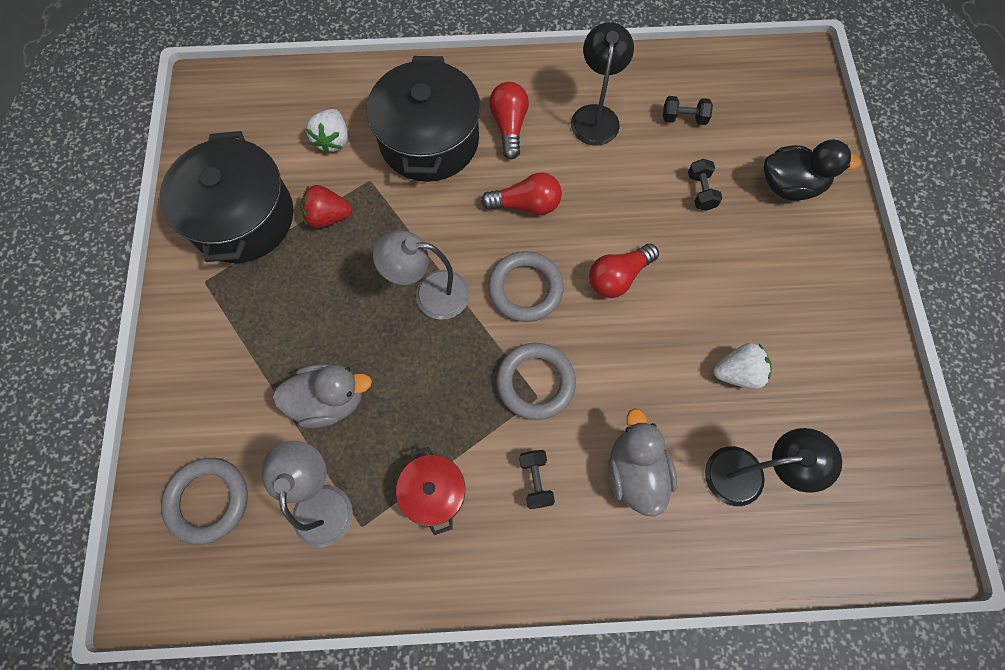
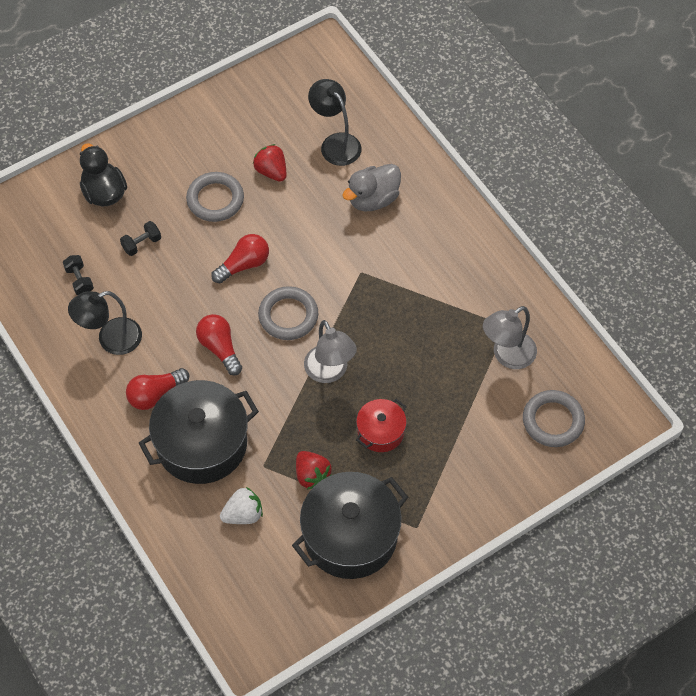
camera: 120 degrees left, 10 degrees down
(329, 400) = (444, 390): grey duck -> none
(434, 492) = (459, 298): red pot -> red pot (380, 432)
(535, 382) = (351, 277): grey ring -> grey ring (215, 199)
(535, 480) = (414, 248): black dumbbell -> none
(618, 277) = (244, 265): red light bulb -> red light bulb turned 60 degrees counterclockwise
(738, 372) = (271, 171): white strawberry -> red strawberry

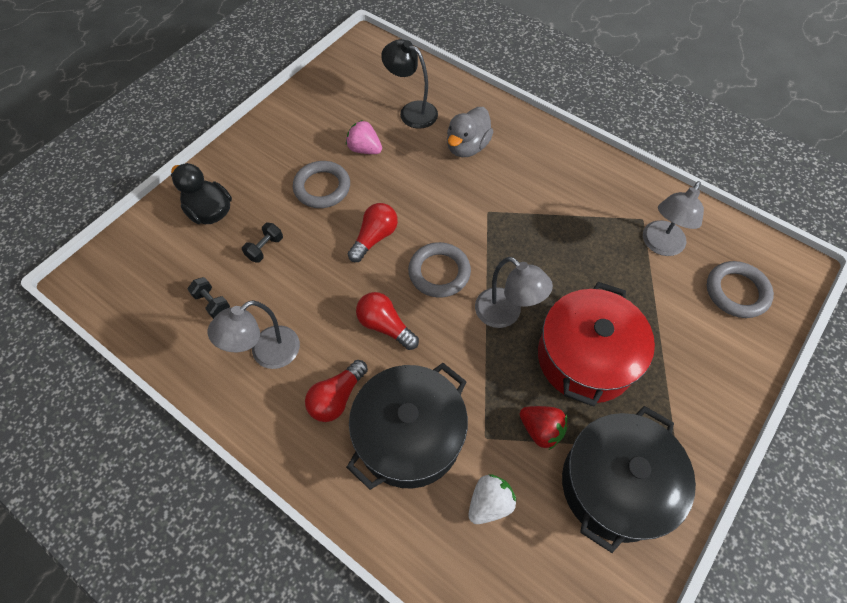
camera: 20 degrees left, 0 degrees up
(111, 339) = (267, 354): black lamp -> grey lamp
(271, 171) = (364, 149): red strawberry -> pink strawberry
(380, 432) = (585, 358): red pot -> red pot, size x1.93

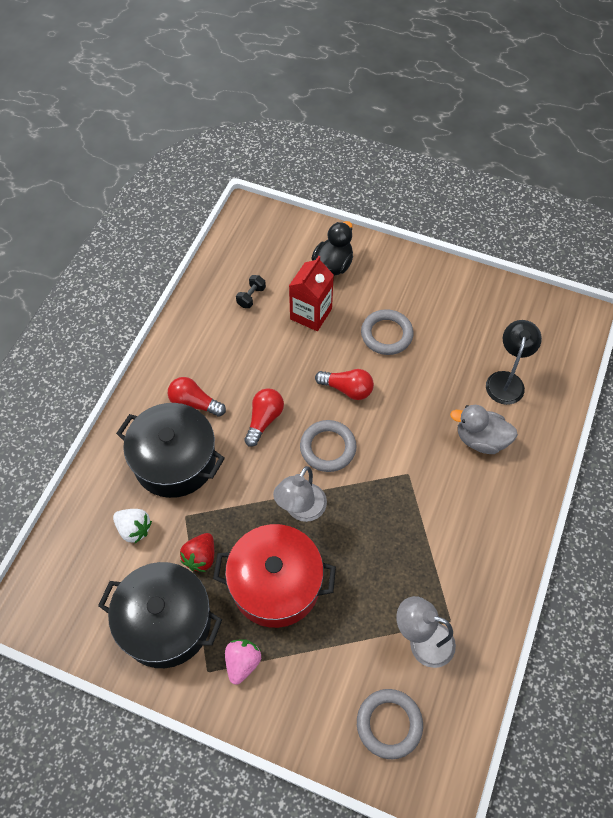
camera: 75 degrees right, 0 degrees up
(265, 248) = (311, 314): black dumbbell -> red carton
(267, 354) = (218, 346): grey lamp -> none
(364, 149) = (442, 354): pink strawberry -> pink strawberry (242, 662)

